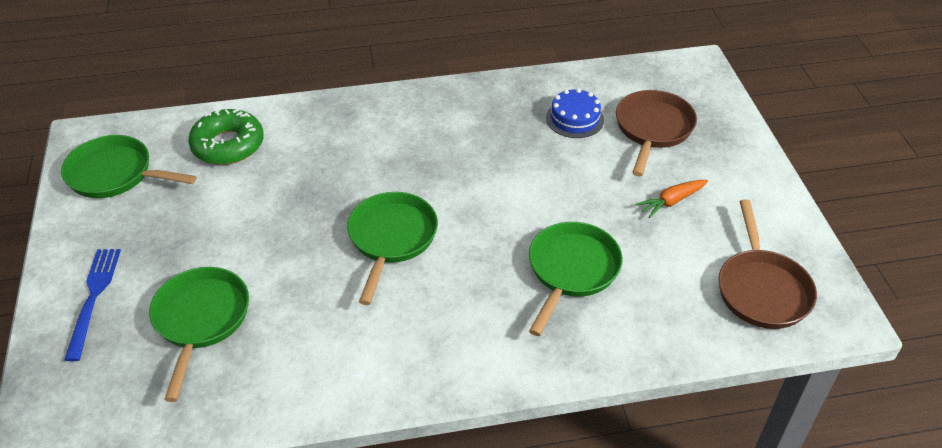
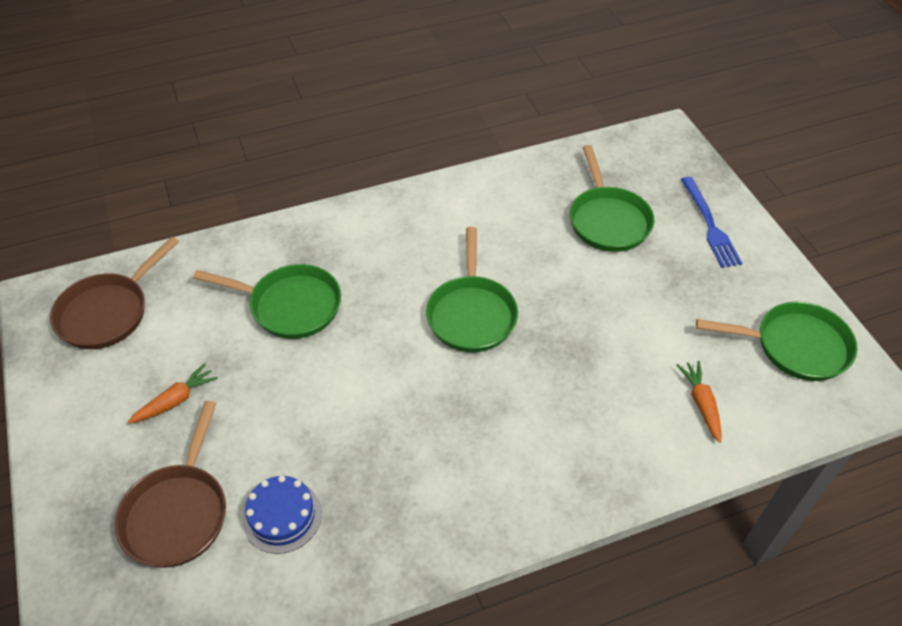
camera: 170 degrees right, 5 degrees up
(228, 145) = (701, 403): green donut -> orange carrot
(571, 270) = (290, 306): green pan -> green pan turned 90 degrees counterclockwise
(762, 289) = (108, 312): brown pan -> brown pan turned 135 degrees counterclockwise

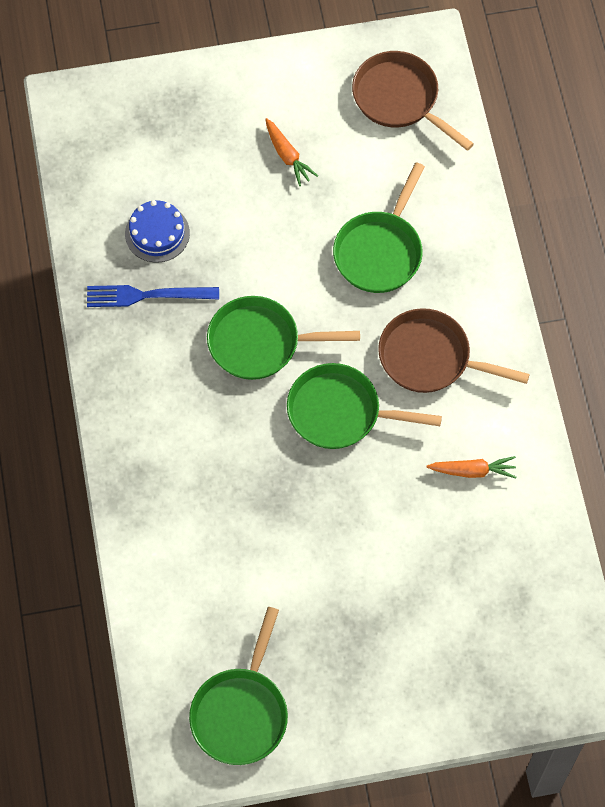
camera: 100 degrees right, 15 degrees up
(178, 513) = (177, 159): brown pan -> brown pan (430, 357)
(608, 220) = (448, 578): green pan -> green pan (260, 342)
(701, 403) = (193, 596): orange carrot -> orange carrot (473, 471)
(709, 225) = (424, 687): blue fork -> blue fork (147, 295)

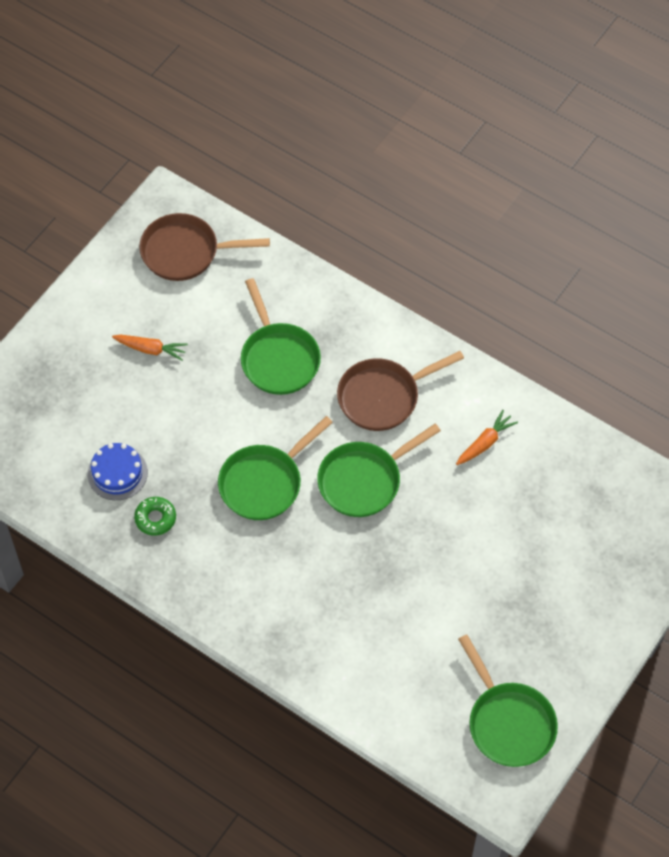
camera: 45 degrees left, 5 degrees down
(147, 295) = (155, 518): blue fork -> green donut

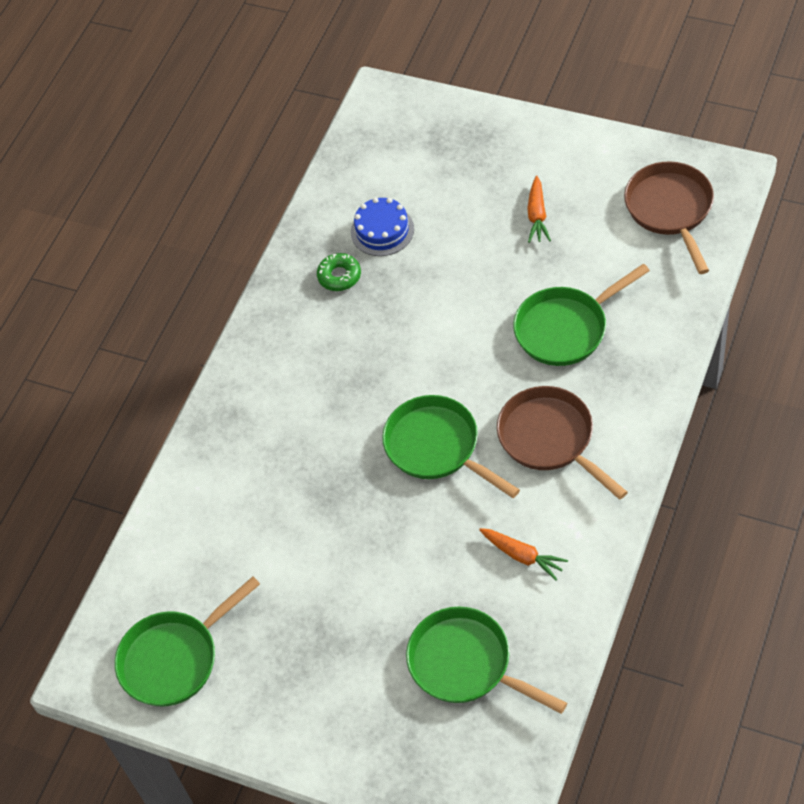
camera: 85 degrees right, 5 degrees down
(264, 483) = (407, 357): green pan -> green pan (466, 664)

